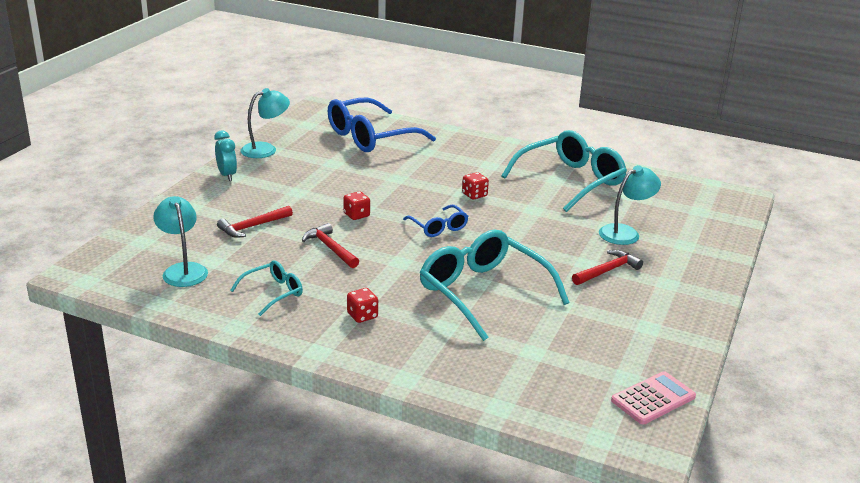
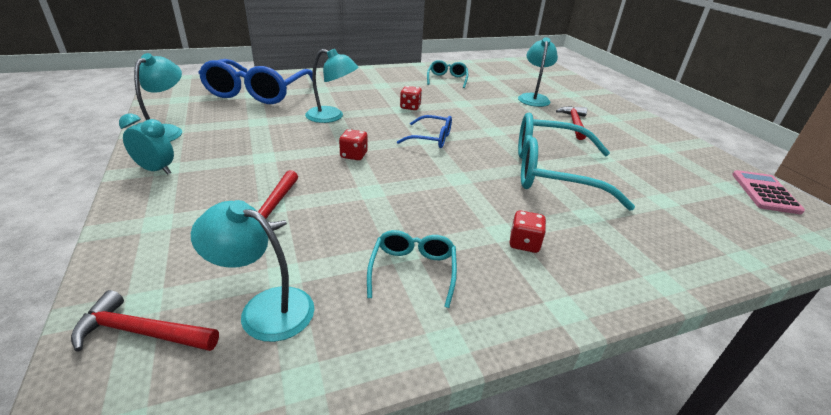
camera: 45 degrees left, 5 degrees up
(330, 248) = (383, 194): red hammer -> red hammer (141, 332)
(393, 179) = (332, 117): none -> turquoise lamp
(571, 181) = (447, 79): turquoise glasses -> turquoise glasses, size x0.50

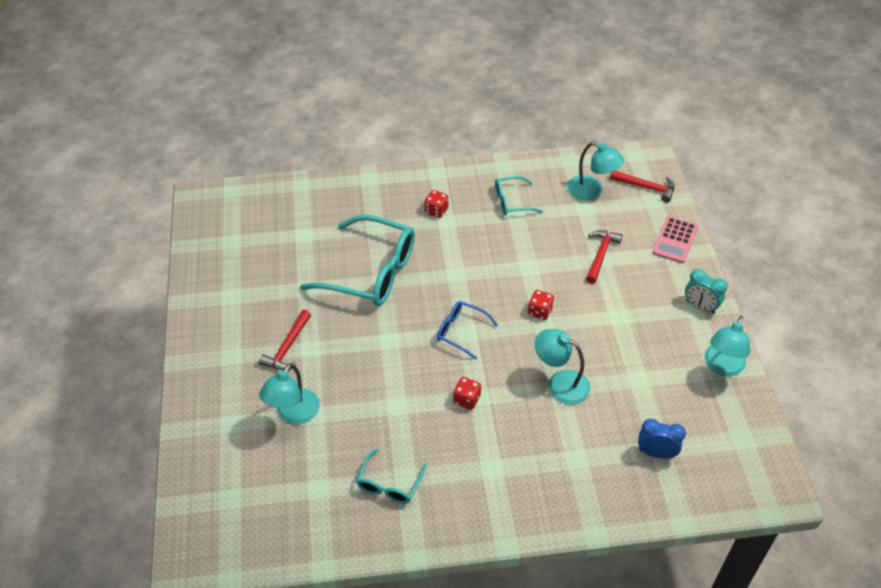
camera: 165 degrees left, 15 degrees up
(257, 92) = (656, 453): blue glasses -> blue clock
(413, 271) = (512, 201): turquoise glasses -> turquoise glasses turned 60 degrees clockwise
(765, 192) = (208, 232): pink calculator -> pink calculator (675, 240)

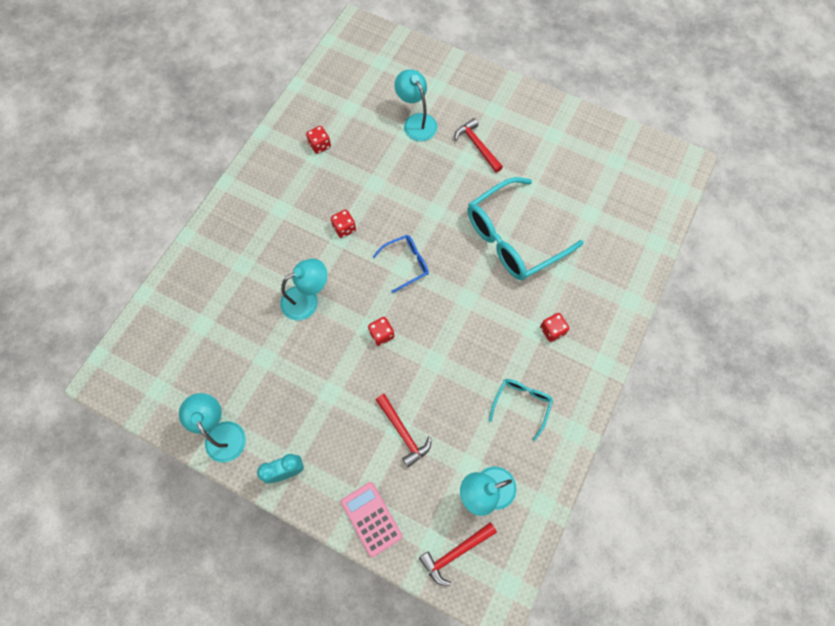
camera: 125 degrees right, 20 degrees up
(389, 484) = (320, 145): turquoise glasses -> red dice
(656, 453) = (201, 319): blue clock -> none

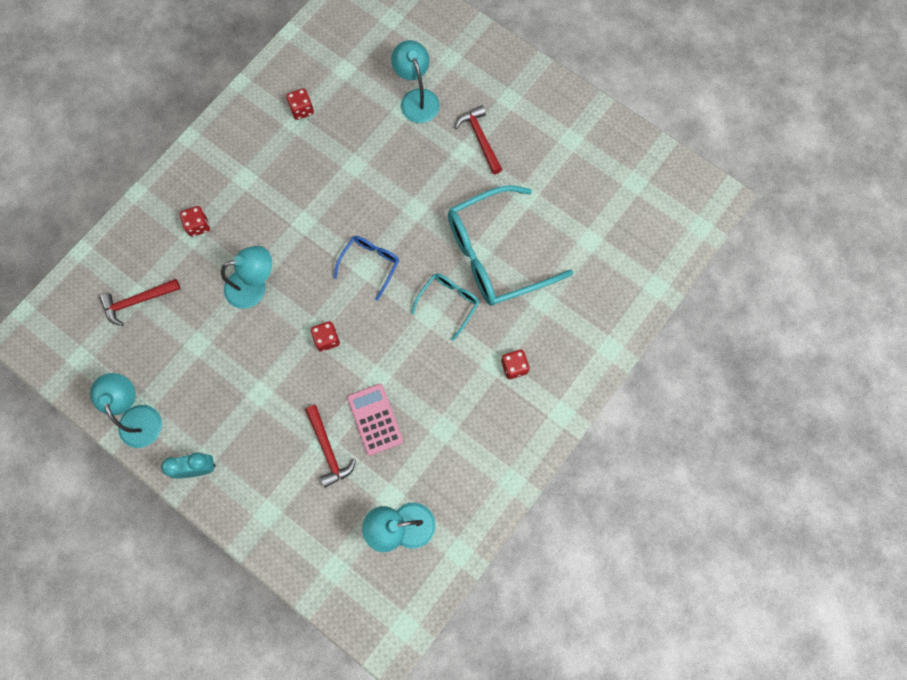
camera: 10 degrees right, 5 degrees up
(344, 228) = (310, 212): red dice -> red dice (198, 226)
(371, 518) = (276, 533): pink calculator -> pink calculator (375, 419)
(406, 264) = (370, 264): blue glasses -> blue glasses turned 45 degrees counterclockwise
(455, 553) = (356, 584): red hammer -> red hammer (137, 301)
(521, 404) = (461, 442): turquoise glasses -> turquoise glasses (449, 303)

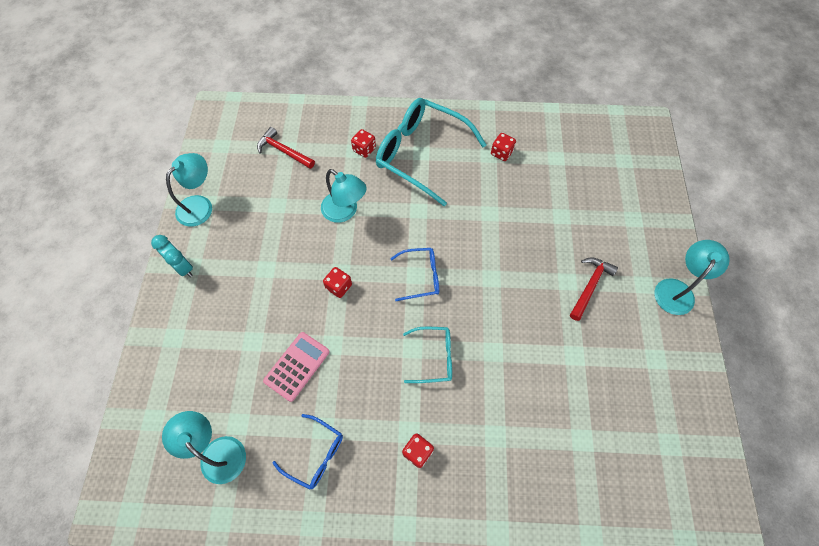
camera: 55 degrees right, 10 degrees down
(328, 449) = (250, 347): red hammer -> none
(417, 98) = (579, 219): turquoise lamp -> turquoise lamp (677, 289)
(461, 448) = (315, 454): none -> blue glasses
(496, 254) = (504, 366): turquoise glasses -> turquoise glasses (421, 154)

